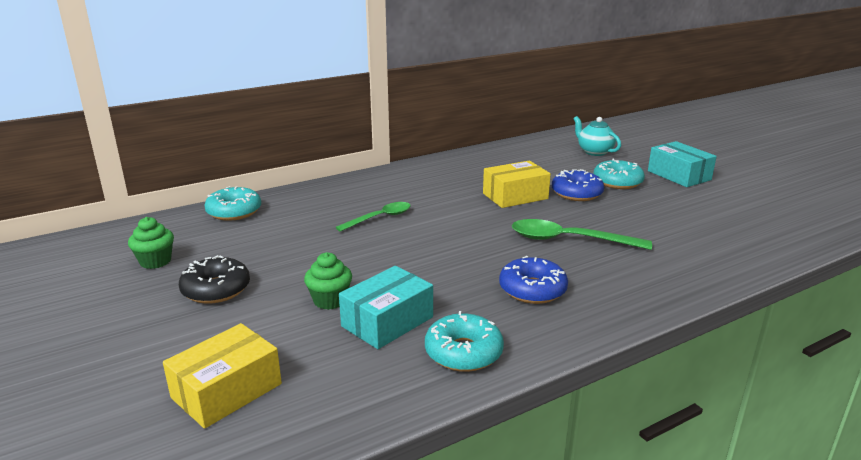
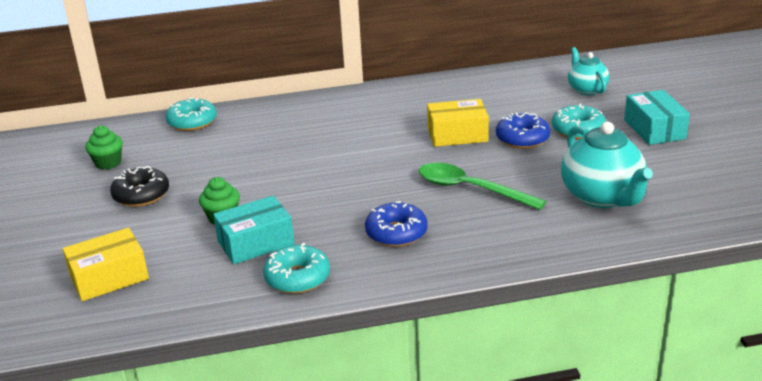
camera: 20 degrees right, 5 degrees up
(380, 218) = (312, 144): green spoon -> none
(692, 232) = (602, 197): none -> turquoise teapot

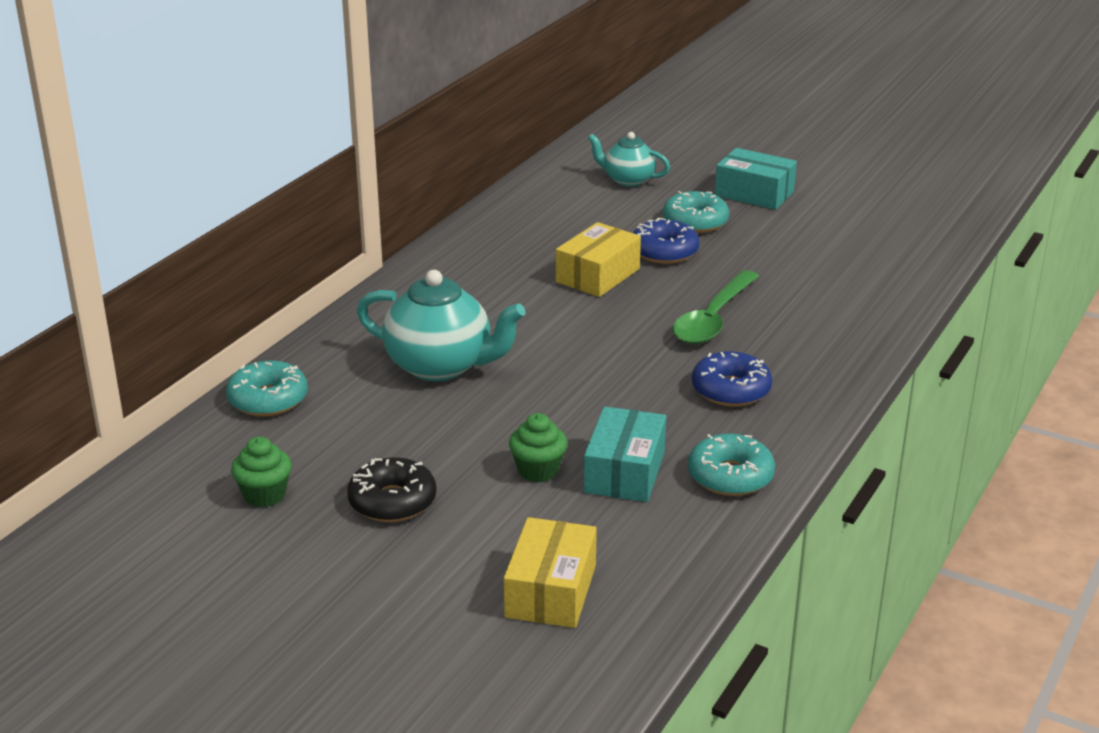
camera: 50 degrees left, 0 degrees up
(471, 189) = (713, 319): green spoon -> green spoon turned 45 degrees counterclockwise
(602, 197) = (826, 272): turquoise teapot -> turquoise teapot (440, 366)

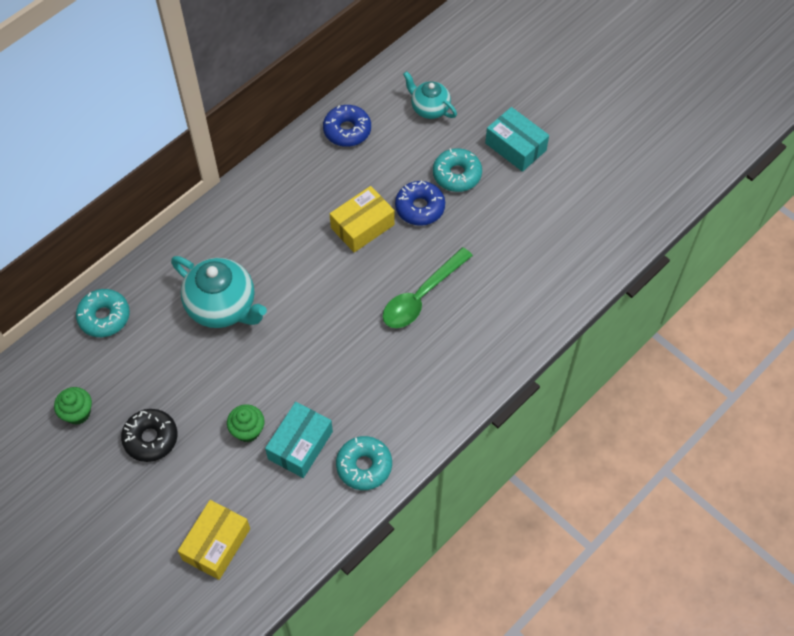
camera: 15 degrees right, 30 degrees up
(731, 390) = (401, 378): blue donut -> blue donut (347, 130)

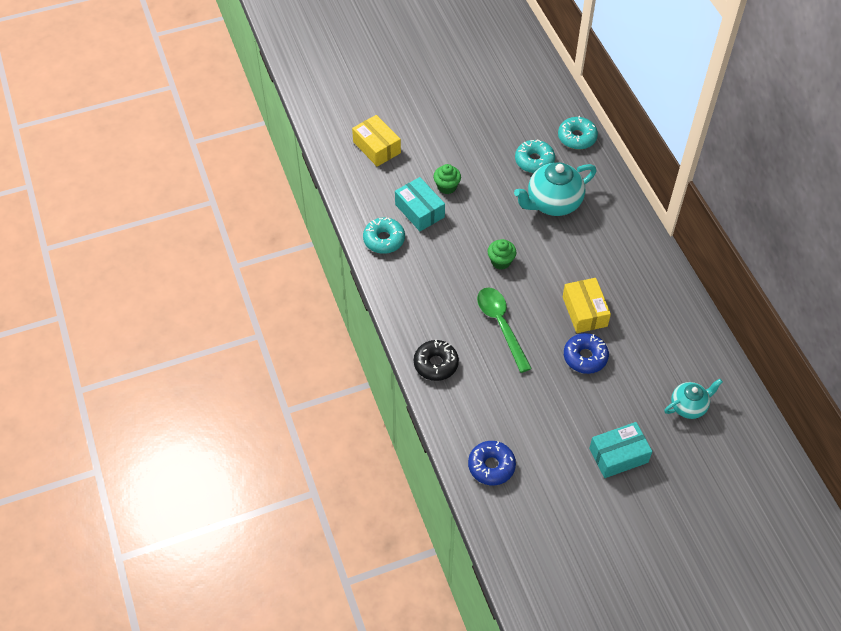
camera: 115 degrees right, 5 degrees down
(77, 413) = (508, 106): green cupcake -> green cupcake (501, 261)
(151, 438) = (469, 136): black donut -> black donut (436, 364)
(347, 130) = (687, 336): blue donut -> blue donut (491, 466)
(457, 175) = (607, 397): turquoise donut -> turquoise donut (534, 161)

